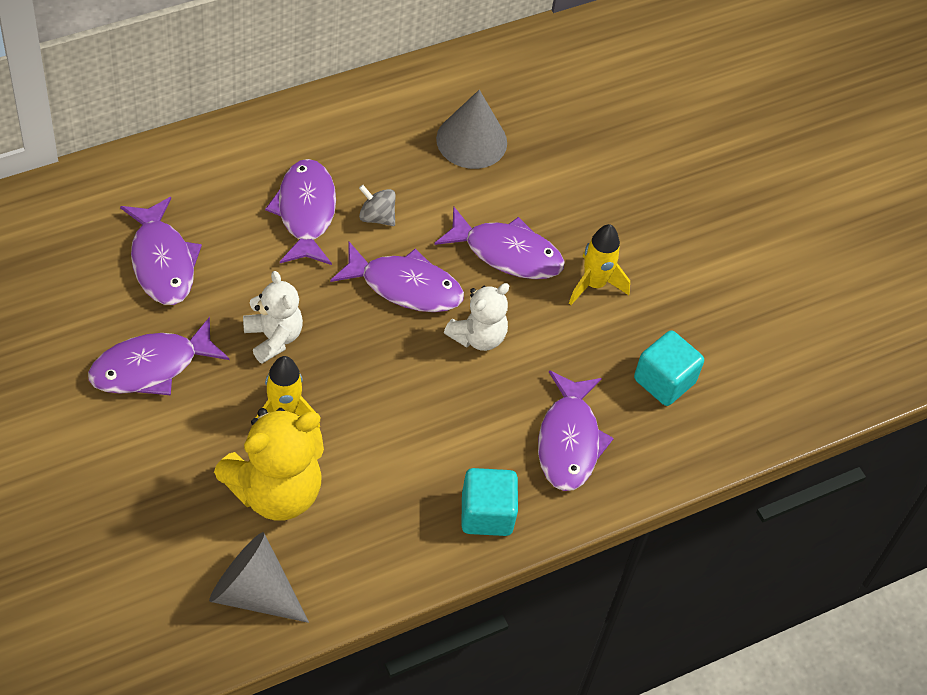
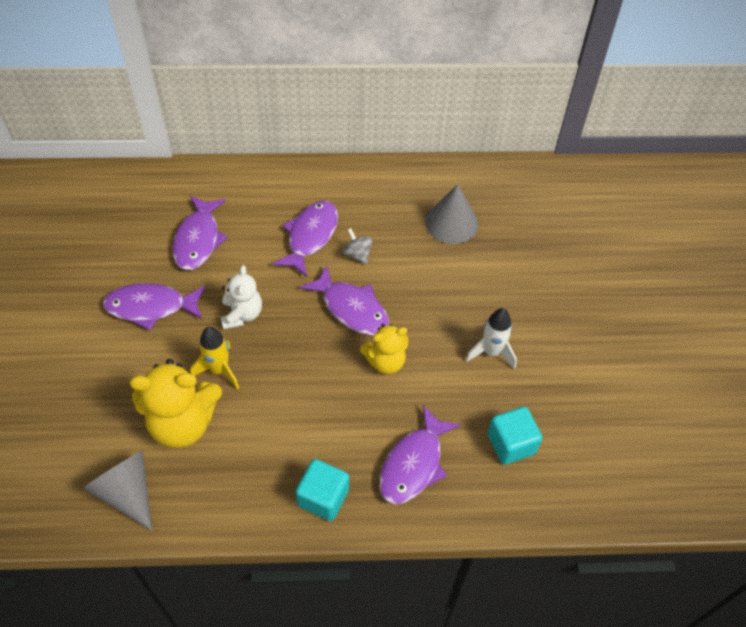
camera: 30 degrees right, 0 degrees up
(478, 336) = (385, 361): white teddy bear -> yellow teddy bear
(507, 253) = (437, 308): purple fish -> none
(594, 284) = (491, 352): yellow rocket -> white rocket

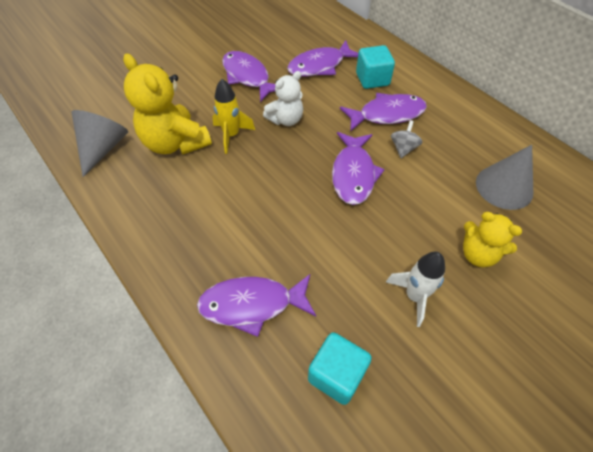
camera: 55 degrees right, 0 degrees up
(323, 497) = (174, 259): turquoise cube -> turquoise cube (372, 79)
(385, 361) = (328, 224): yellow teddy bear -> yellow teddy bear (478, 254)

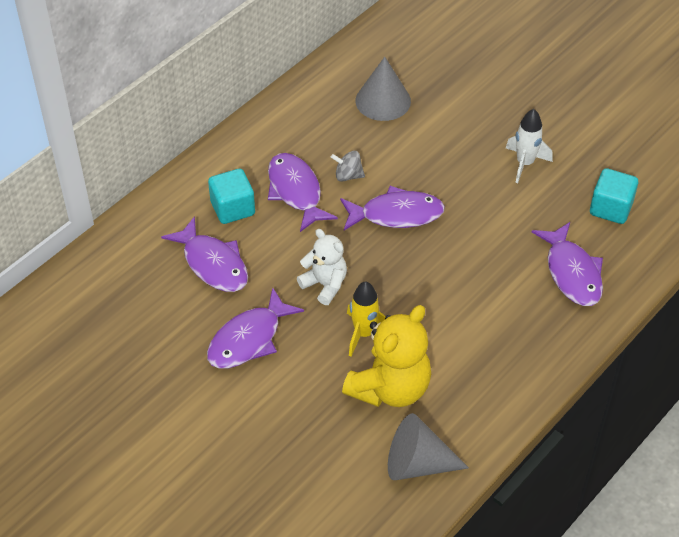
camera: 100 degrees left, 5 degrees down
(478, 254) = (468, 122): yellow teddy bear -> none

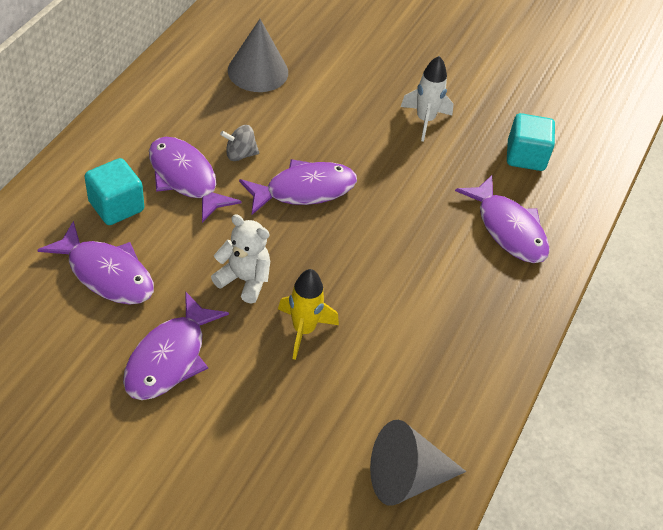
camera: 20 degrees left, 0 degrees up
(390, 388) = (350, 390): yellow teddy bear -> none

